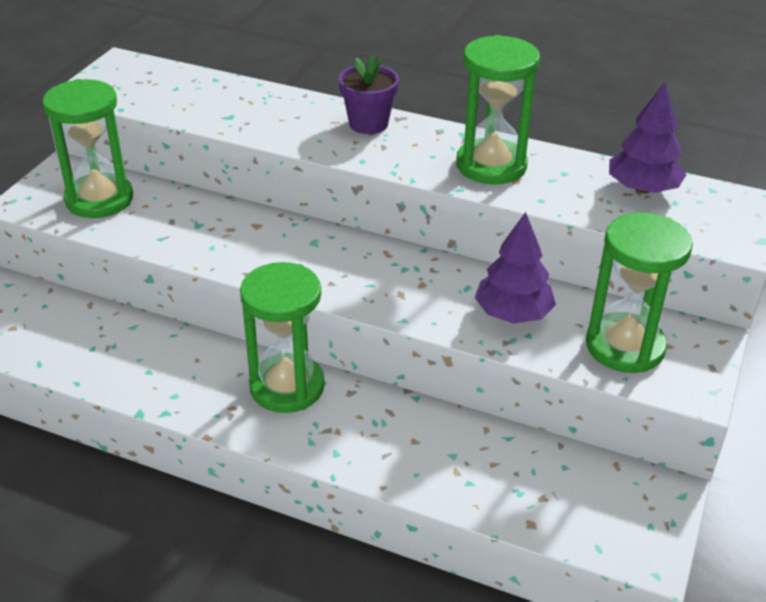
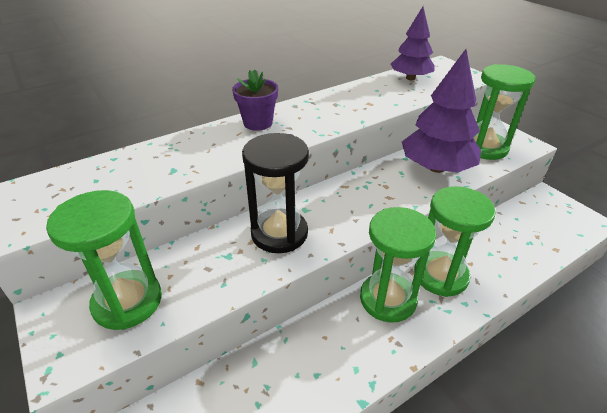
camera: 55 degrees left, 0 degrees up
(258, 240) = (279, 233): none -> black hourglass
(491, 165) = (348, 104): green hourglass -> green hourglass (440, 275)
(513, 314) = (436, 167): purple tree -> purple tree, size x1.54

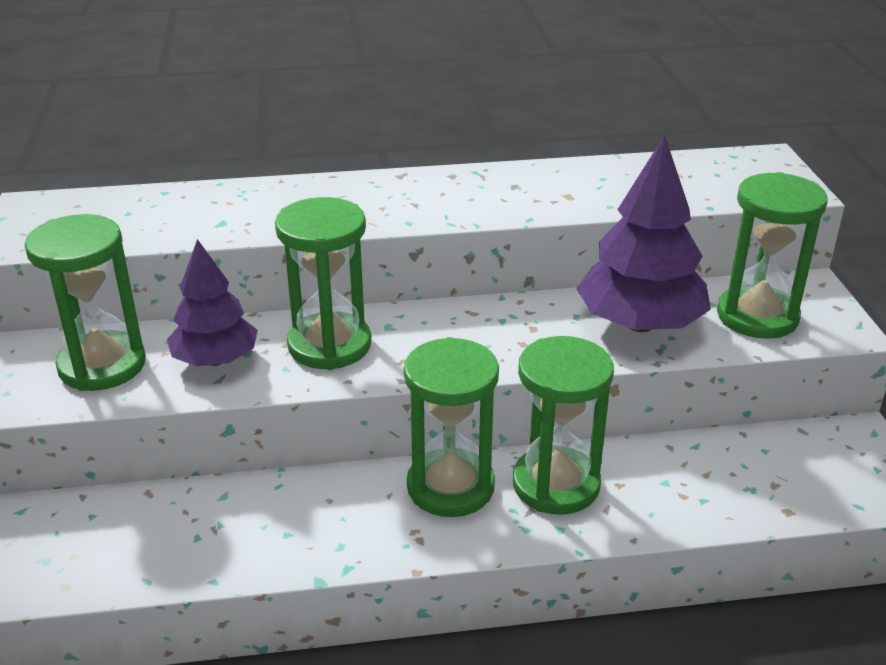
camera: 25 degrees right, 5 degrees down
(258, 123) = (377, 188): purple flower pot -> none
(279, 233) = (329, 345): black hourglass -> green hourglass
(410, 78) = (680, 171): purple tree -> purple tree (215, 360)

